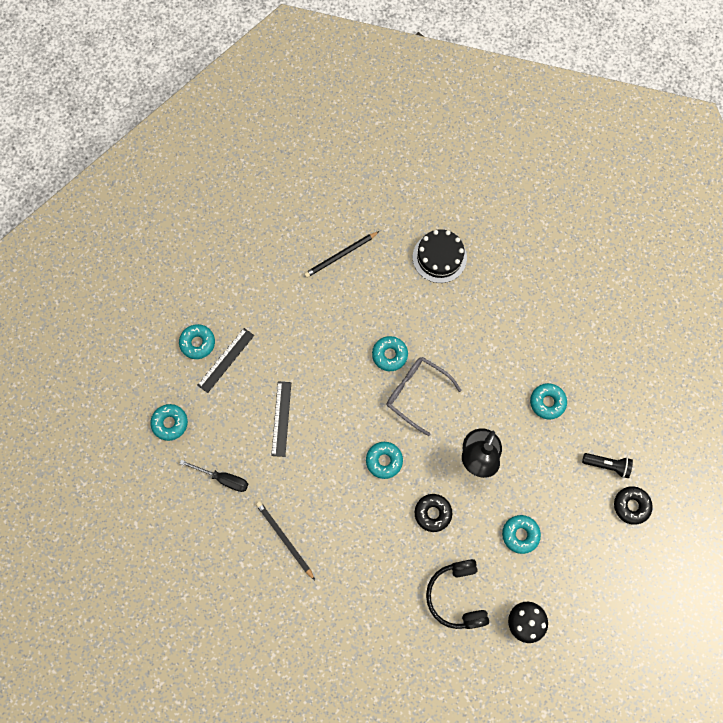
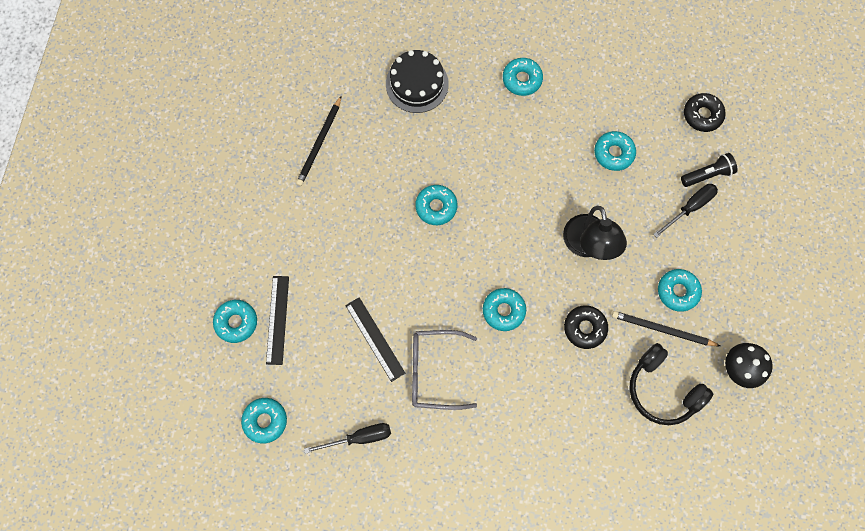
camera: 35 degrees left, 0 degrees up
(284, 539) = (462, 453): black pencil -> black pencil (662, 329)
(417, 394) = (489, 226): grey glasses -> grey glasses (435, 371)
(518, 303) = (522, 79): none -> turquoise donut
(575, 480) = (690, 208): none -> black screwdriver
(631, 505) = (754, 196): black donut -> black donut (702, 115)

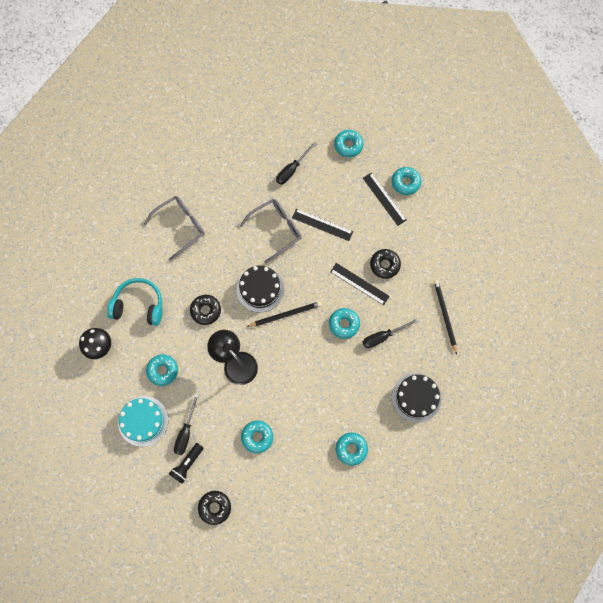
camera: 145 degrees right, 0 degrees up
(340, 241) = (385, 265): none -> black donut
(385, 239) = (359, 284): none -> black ruler
(403, 166) = (383, 336): none -> black screwdriver
(503, 310) = (260, 289): turquoise donut -> black cake
(551, 458) = (180, 227): none -> grey glasses
(662, 329) = (158, 340): black pencil -> black pencil (285, 314)
(662, 389) = (139, 305): black headphones -> turquoise headphones
(731, 250) = (143, 421): none -> turquoise cake

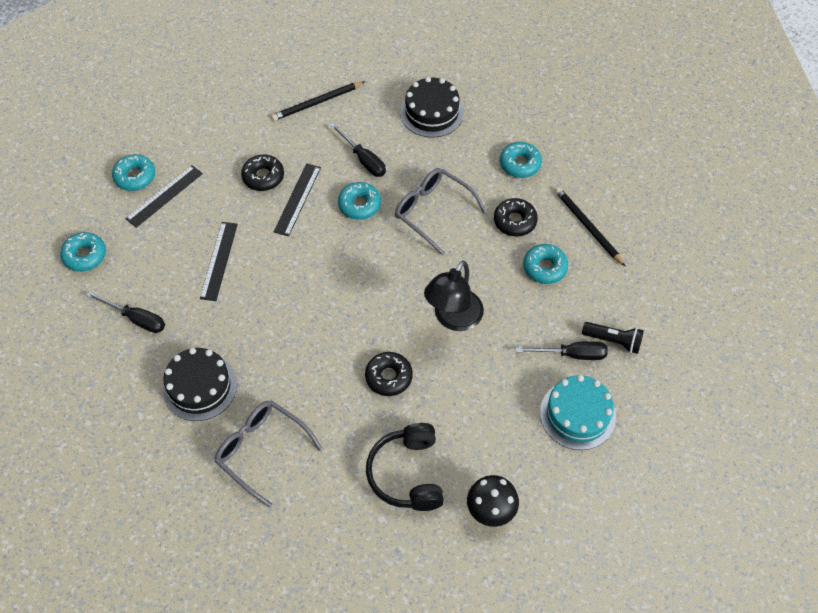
camera: 105 degrees left, 15 degrees down
(139, 305) = (407, 474): turquoise headphones -> black headphones
(162, 371) = (496, 410): turquoise donut -> none
(215, 507) = (654, 293): black donut -> black donut (515, 221)
(260, 289) = (336, 315): black cake -> black cake (199, 386)
(275, 230) = (239, 317): grey glasses -> grey glasses (433, 212)
(285, 314) = (365, 274): black pencil -> black pencil (587, 227)

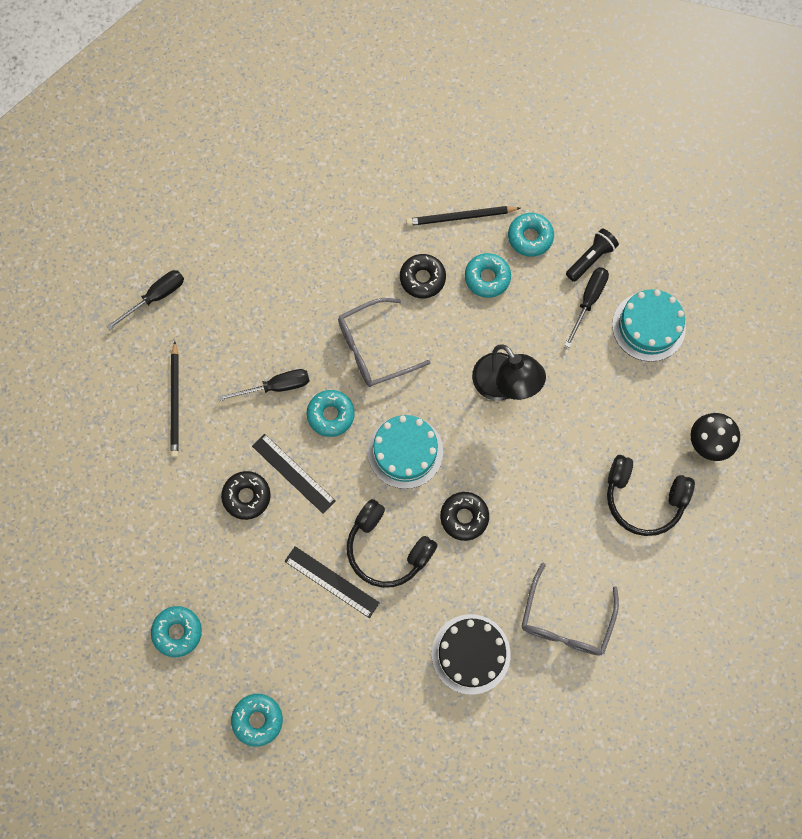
camera: 65 degrees left, 15 degrees up
(136, 319) = (363, 690): black screwdriver -> black screwdriver (156, 297)
(164, 196) = (220, 609): black ruler -> none
(262, 451) = (566, 619): grey glasses -> grey glasses turned 45 degrees counterclockwise
(265, 288) = (387, 548): none -> black headphones
(355, 268) = (405, 451): none -> turquoise cake
(389, 377) = (539, 472): black donut -> black donut (464, 517)
(432, 112) = (249, 293): black cake -> none
(520, 164) = (357, 240): turquoise donut -> turquoise donut (530, 237)

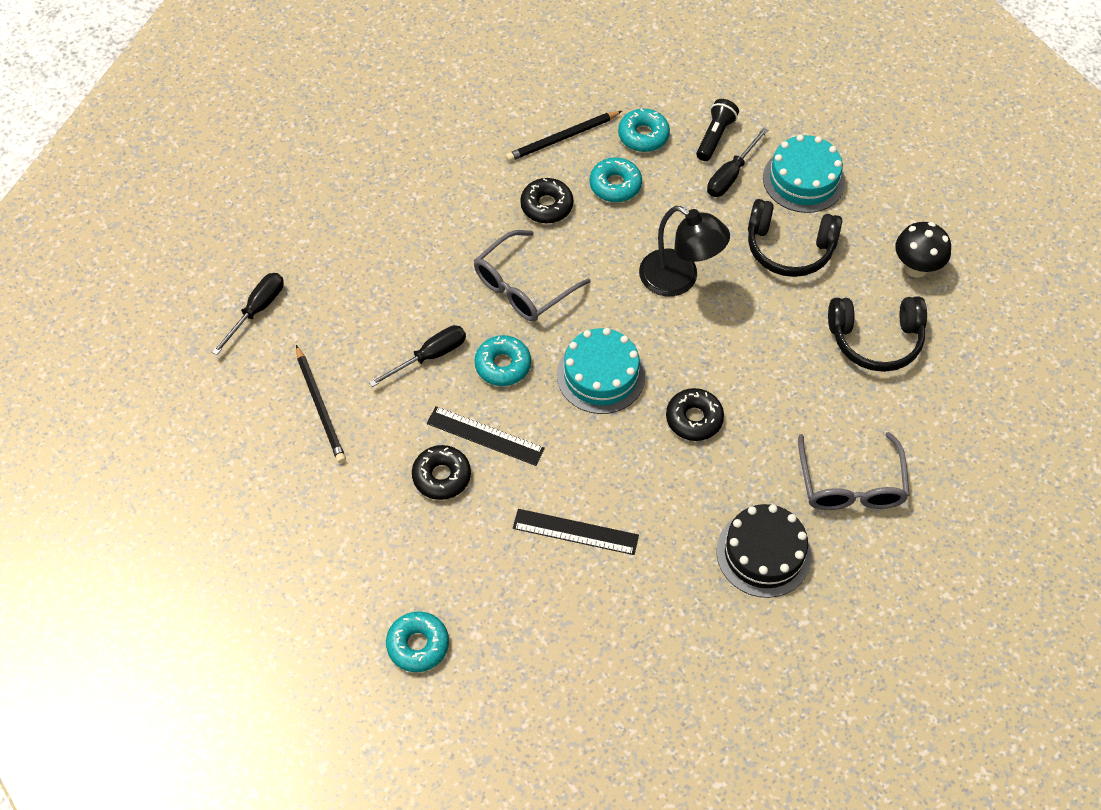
camera: 20 degrees left, 15 degrees down
(257, 720) = (551, 707): turquoise donut -> none
(387, 548) = (623, 477): black headphones -> black headphones (789, 248)
(588, 301) = (731, 175): black screwdriver -> black screwdriver turned 150 degrees counterclockwise

